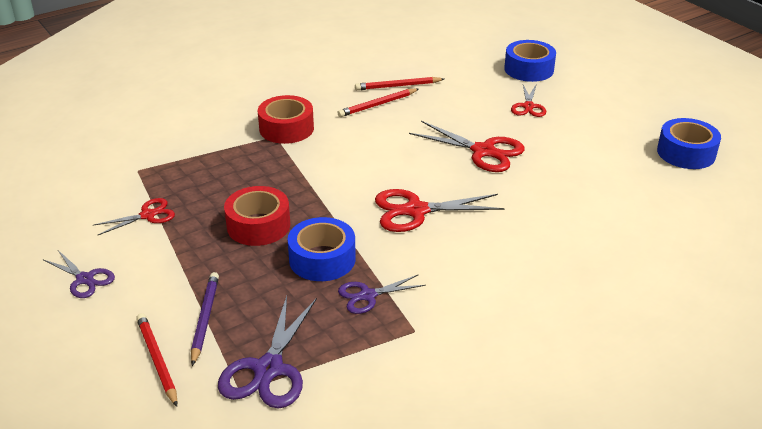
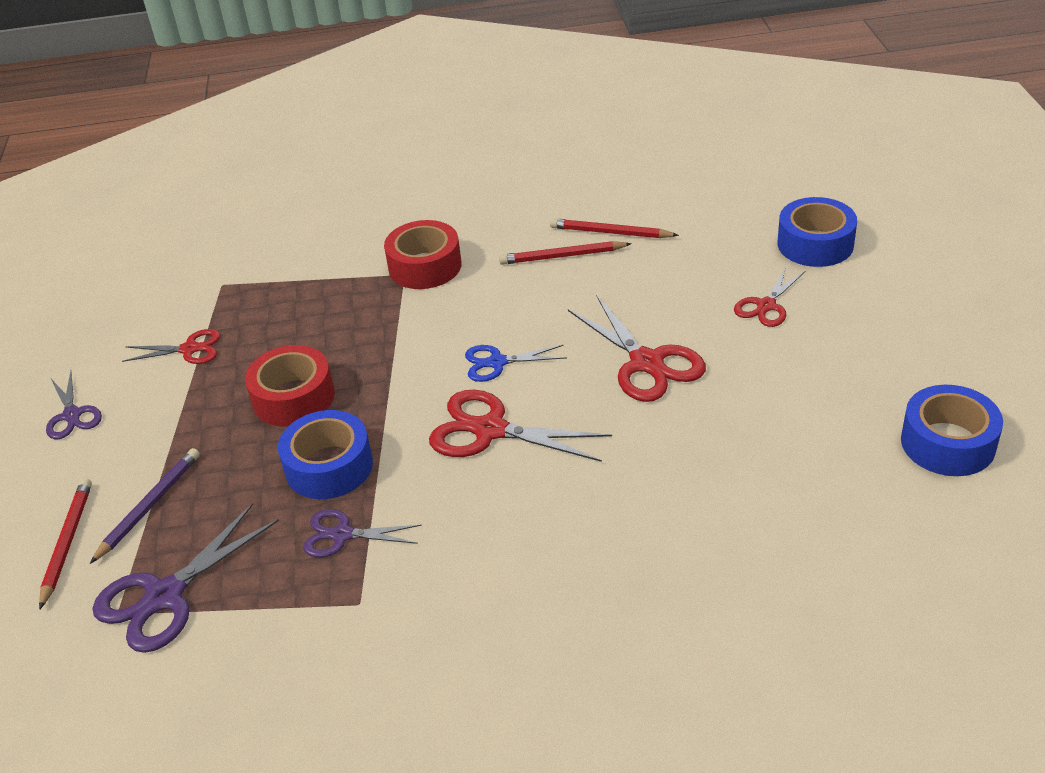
camera: 30 degrees right, 5 degrees up
(387, 172) = (497, 363): none -> blue scissors

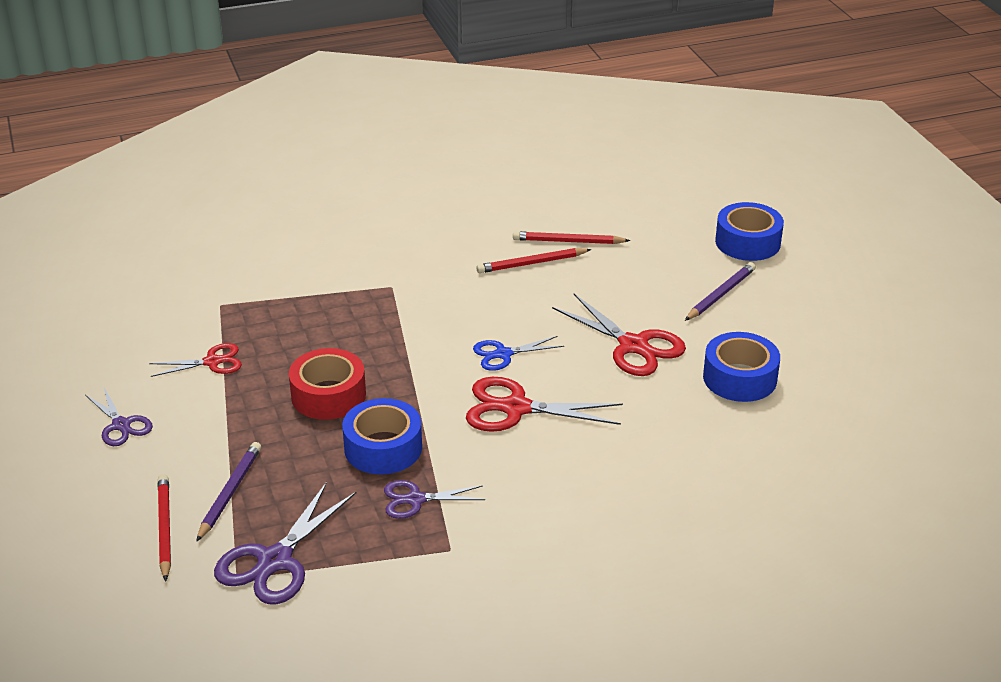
camera: 15 degrees left, 5 degrees down
(425, 266) = (409, 278): red tape -> none
(766, 306) = (720, 294): red scissors -> purple pencil
(947, 443) = (893, 389): blue tape -> blue tape (739, 378)

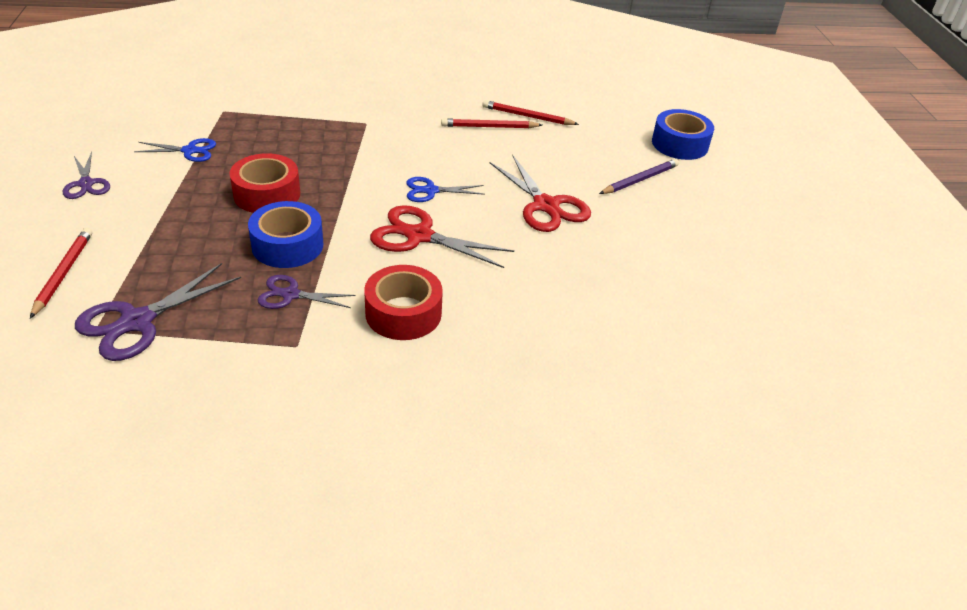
camera: 10 degrees right, 5 degrees up
(212, 362) = (190, 151): red scissors -> blue scissors
(230, 493) = (137, 255): purple pencil -> none
(540, 494) = (403, 313): none -> red tape
(739, 378) = (630, 250): blue tape -> none

